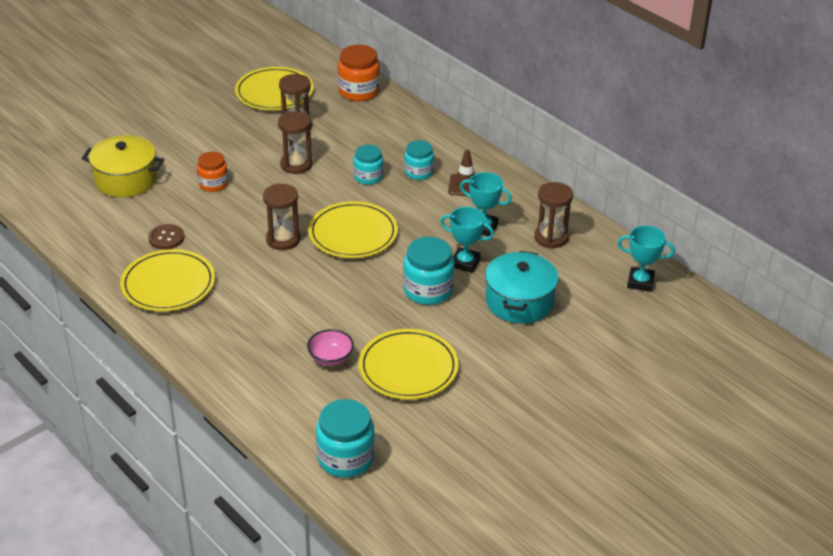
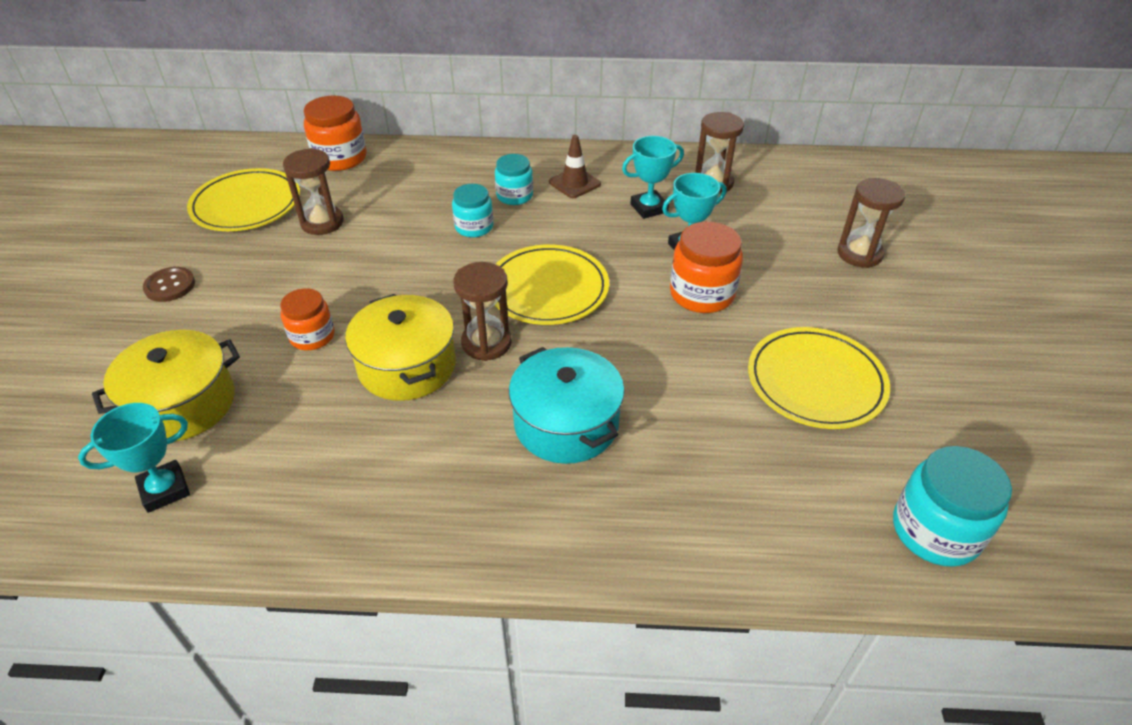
camera: 45 degrees left, 5 degrees up
(166, 238) = (344, 438): brown button -> brown button (170, 286)
(168, 284) = (432, 493): yellow plate -> none
(233, 225) = (407, 366): none -> yellow pot
(296, 165) = (380, 259): brown hourglass -> brown hourglass (859, 254)
(330, 358) = (737, 432): pink bowl -> none
(428, 290) = (702, 294): turquoise jar -> orange jar
(519, 301) = (785, 250): turquoise pot -> turquoise pot (566, 423)
(640, 282) = (832, 175): turquoise trophy -> turquoise trophy (165, 490)

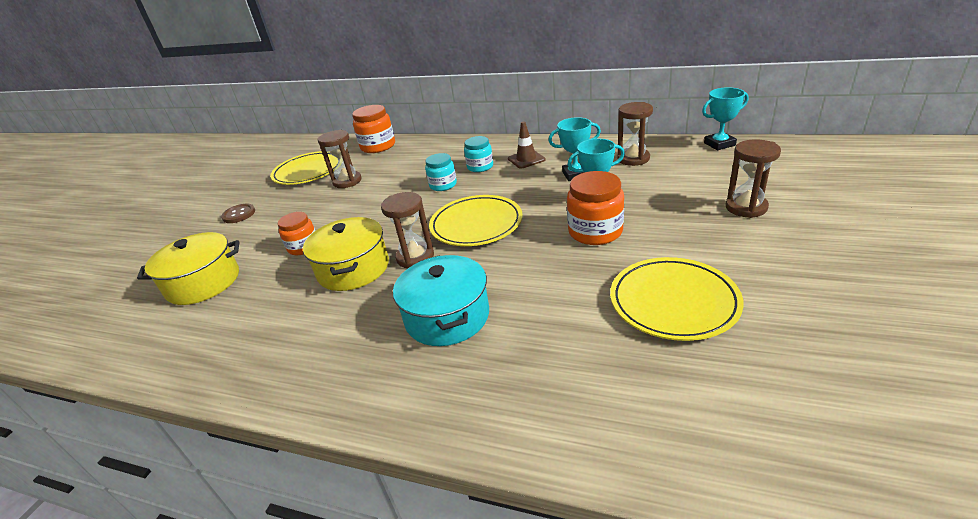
camera: 20 degrees right, 10 degrees down
(165, 490) = (160, 335): turquoise trophy -> turquoise trophy (719, 144)
(935, 531) = (760, 447): turquoise jar -> none

